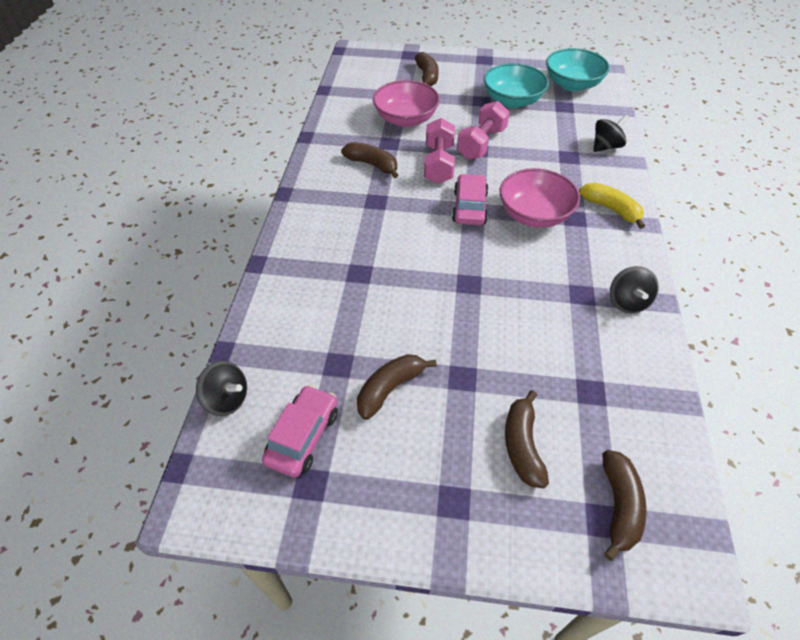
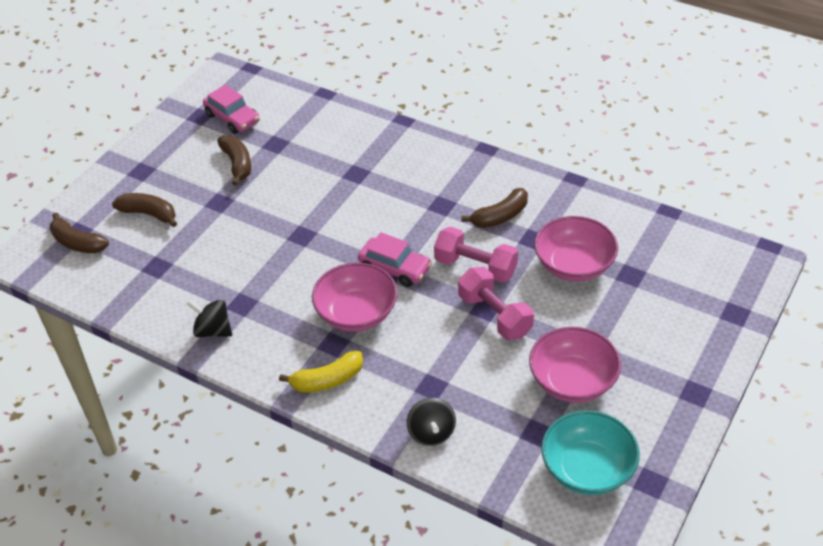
camera: 115 degrees right, 5 degrees down
(227, 399) = (284, 91): black spinning top -> none
(427, 77) = (666, 313): brown banana -> none
(512, 101) = (572, 381): turquoise bowl -> pink bowl

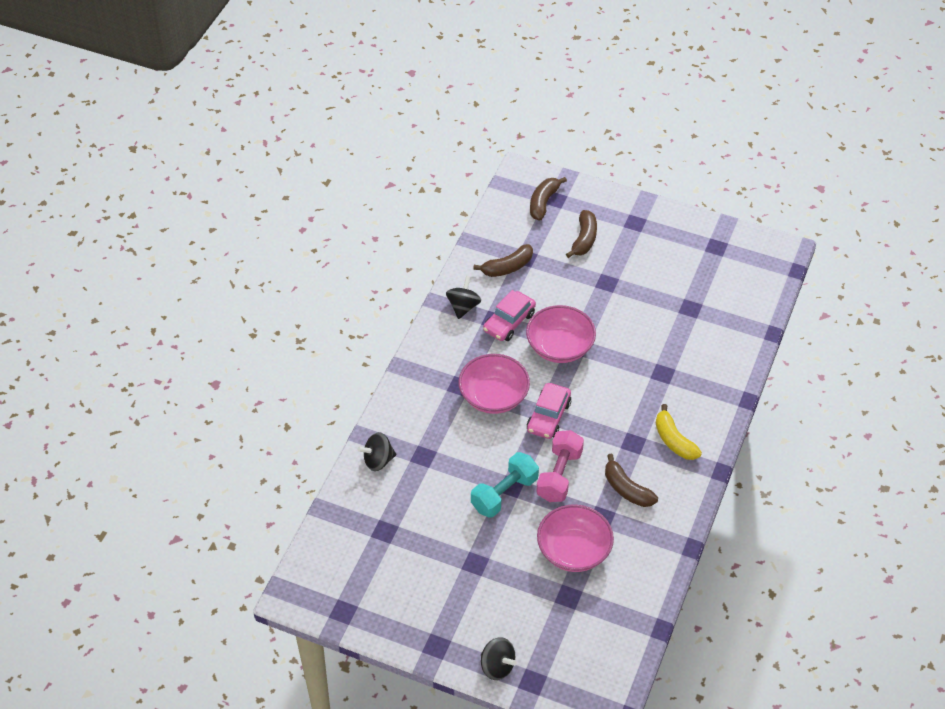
camera: 80 degrees right, 5 degrees up
(232, 118) = (718, 270): pink car -> pink car (509, 322)
(237, 164) = (657, 286): brown banana -> brown banana (507, 267)
(327, 380) = (422, 387): yellow banana -> yellow banana (674, 440)
(494, 315) = (504, 493): pink dumbbell -> turquoise dumbbell
(572, 381) = (439, 554): pink bowl -> pink bowl (560, 347)
(587, 469) = (352, 567): turquoise bowl -> none
(719, 341) = (497, 666): none -> black spinning top

